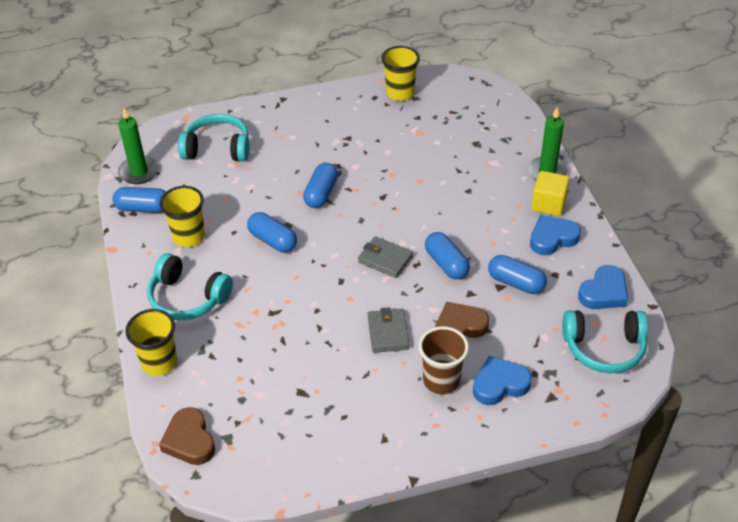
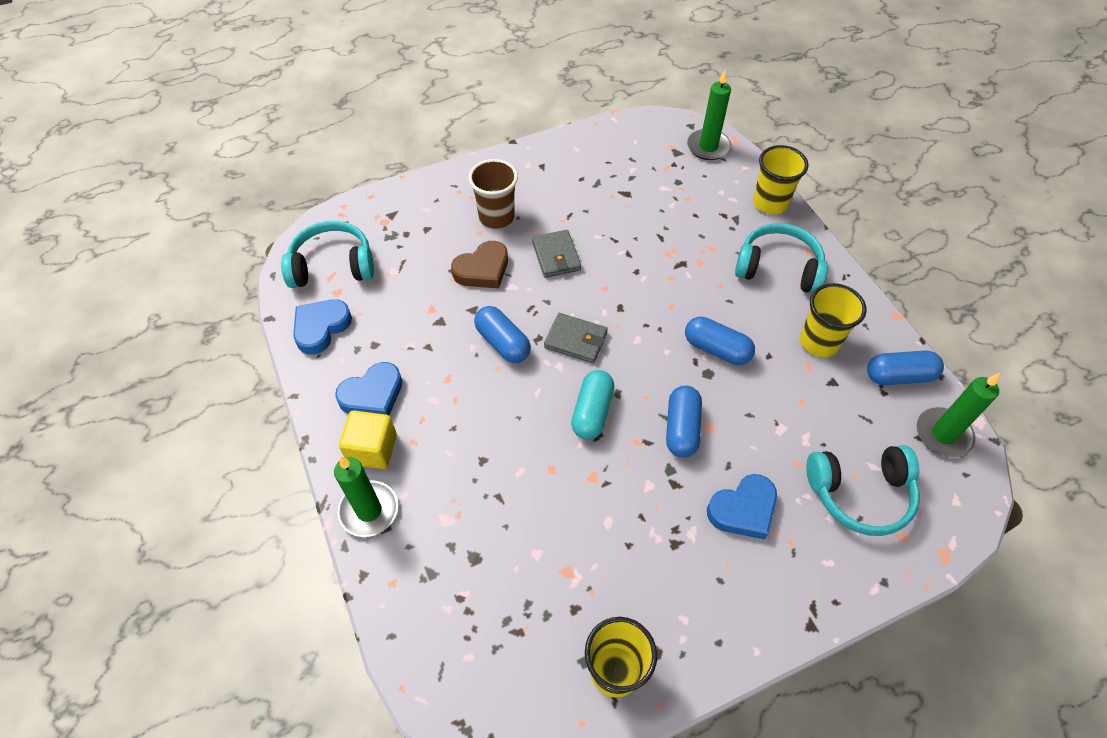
camera: 170 degrees right, 10 degrees up
(189, 440) = (708, 147): brown heart -> green candle
(383, 210) = (592, 412): none -> turquoise capsule
(499, 384) = (440, 220): blue heart -> blue heart (743, 509)
(516, 283) = (421, 328): blue capsule -> none

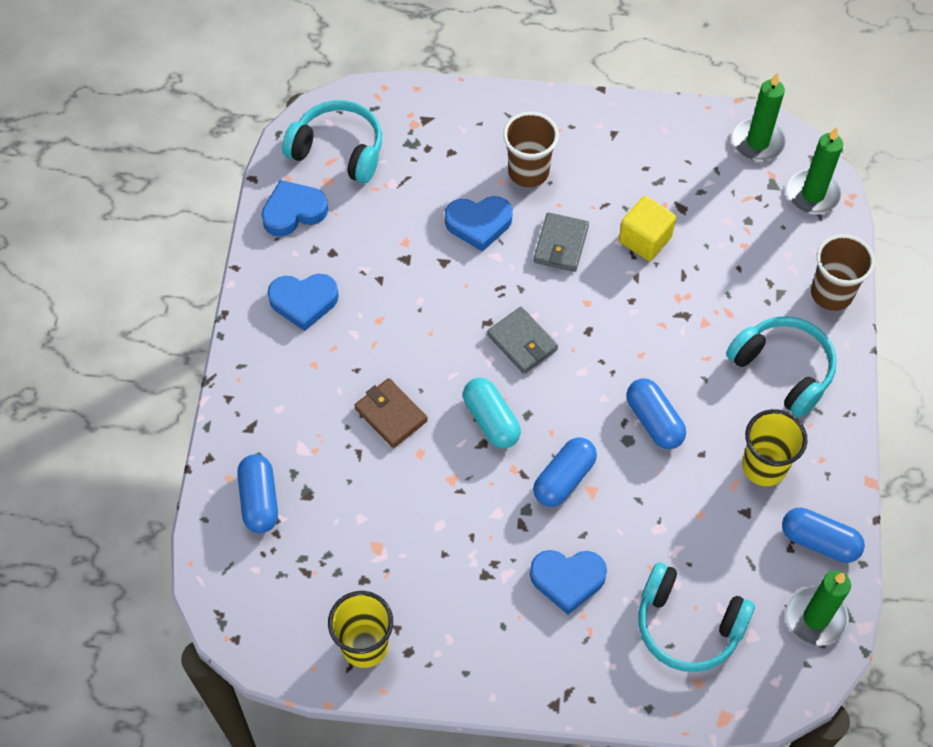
camera: 30 degrees right, 5 degrees up
(369, 510) = (243, 406): green candle -> green candle (758, 142)
(372, 449) = (276, 353): yellow cube -> yellow cube (645, 239)
(482, 269) = (479, 224): brown heart -> blue heart
(503, 343) = (451, 310): blue capsule -> blue capsule (259, 500)
(506, 450) = (391, 415): none -> brown wallet
(592, 412) = (491, 420): turquoise capsule -> turquoise capsule turned 75 degrees counterclockwise
(770, 203) = (831, 293): yellow cup -> brown cup

